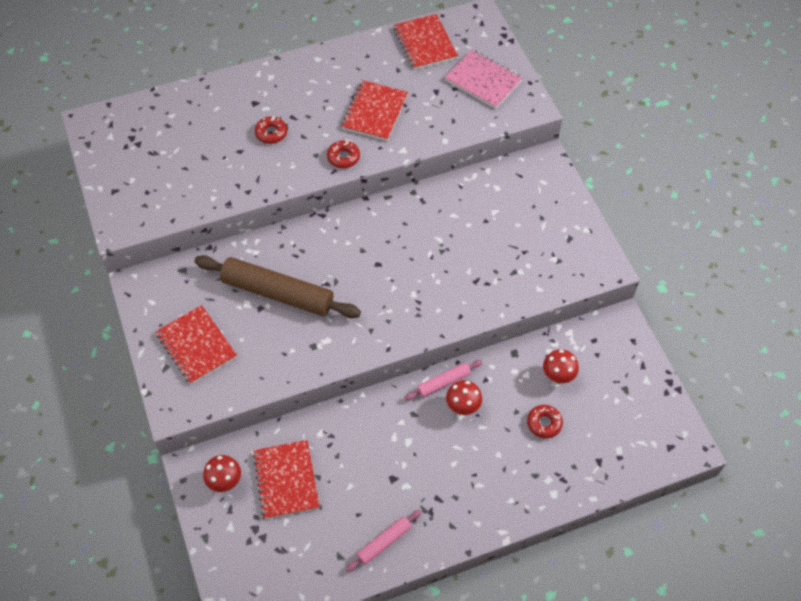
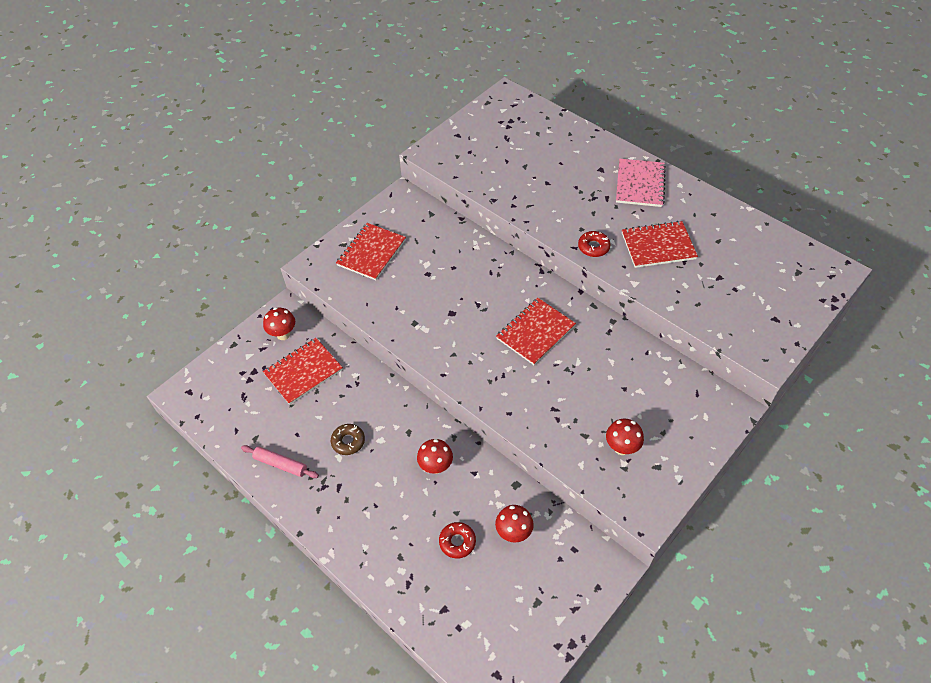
camera: 65 degrees right, 5 degrees down
(271, 133) = (580, 192): red donut -> none
(278, 293) = (448, 278): brown rolling pin -> none
(393, 470) = (348, 441): none -> brown donut
(425, 43) = (766, 246): red notebook -> red notebook (535, 332)
(443, 382) = (451, 441): pink rolling pin -> none
(483, 80) = (764, 306): pink notebook -> pink notebook (640, 184)
(539, 253) = (621, 448): none -> red mushroom

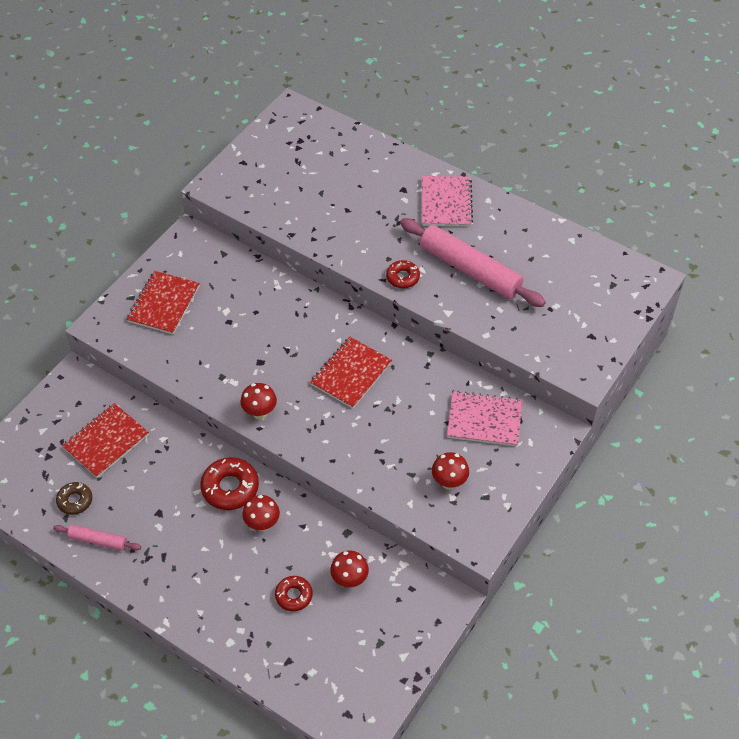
camera: 10 degrees left, 0 degrees up
(283, 334) = (77, 403): red mushroom -> red mushroom (260, 413)
(348, 441) = (166, 509): brown donut -> brown donut (75, 501)
(410, 428) = (230, 488): none -> red donut
(658, 246) = (469, 270): red notebook -> pink rolling pin
(661, 390) = (484, 420): none -> pink notebook

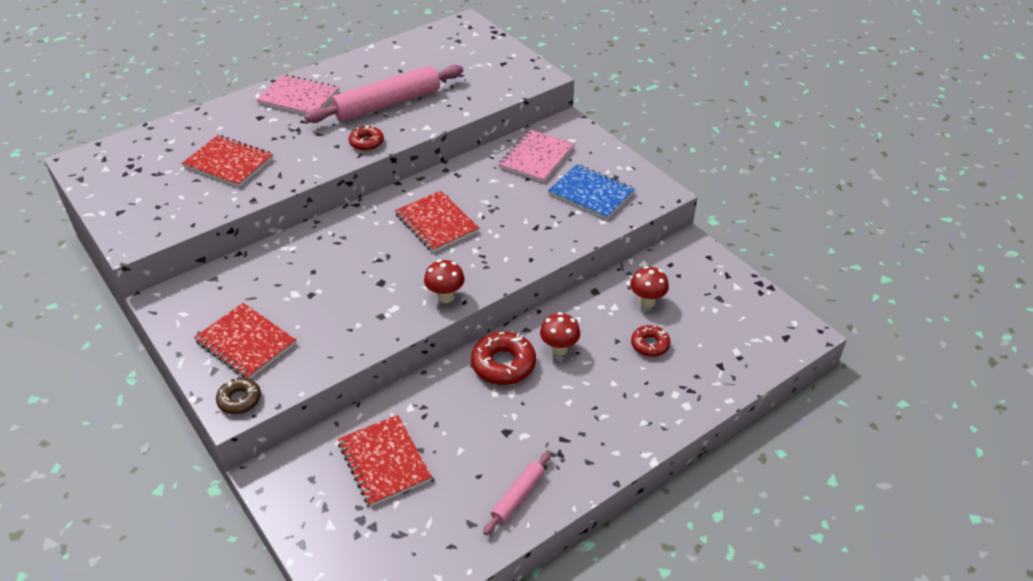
camera: 70 degrees left, 10 degrees down
(75, 501) = (452, 509): brown donut -> brown donut (239, 400)
(331, 198) = (228, 163): none -> red notebook
(449, 482) = (591, 193): red mushroom -> blue notebook

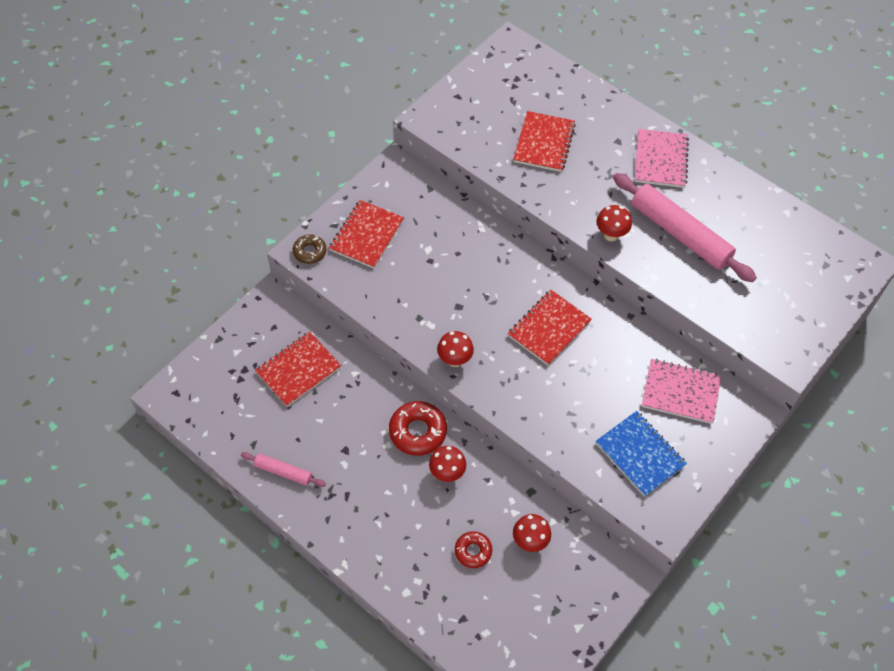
camera: 75 degrees right, 15 degrees up
(366, 142) = (611, 235): red donut -> red mushroom
(591, 193) = (640, 454): blue notebook -> blue notebook turned 60 degrees counterclockwise

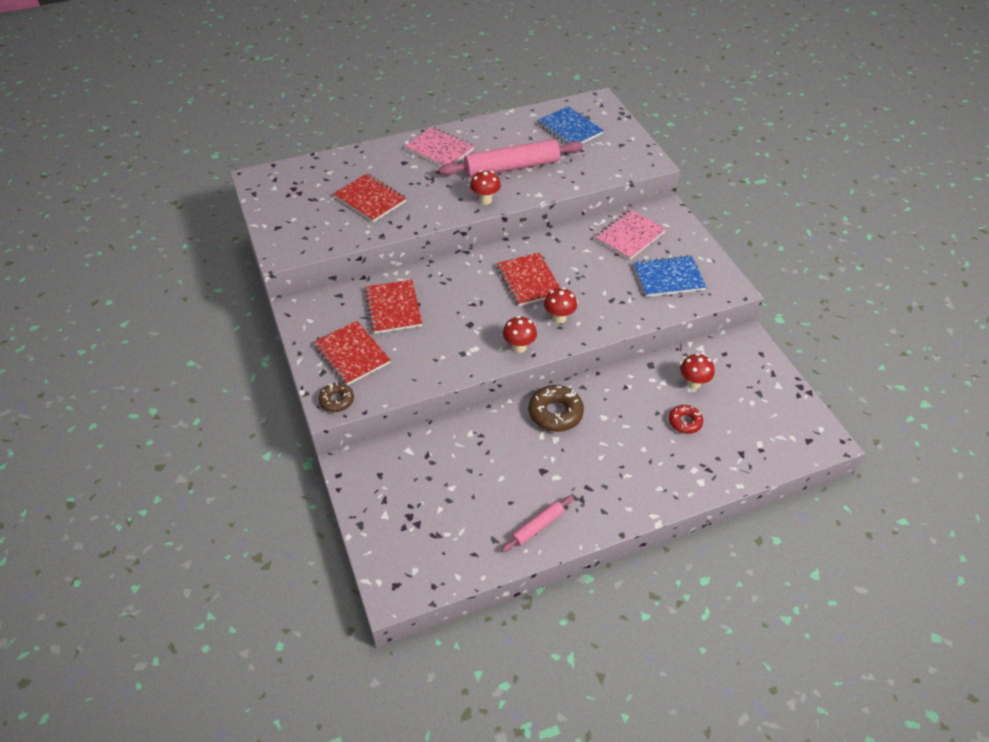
camera: 60 degrees left, 10 degrees down
(298, 370) = (439, 473): red notebook -> red notebook (393, 308)
(417, 432) = (555, 413): red donut -> brown donut
(447, 473) = (605, 410): red mushroom -> red mushroom (559, 318)
(789, 257) = (570, 129): none -> blue notebook

